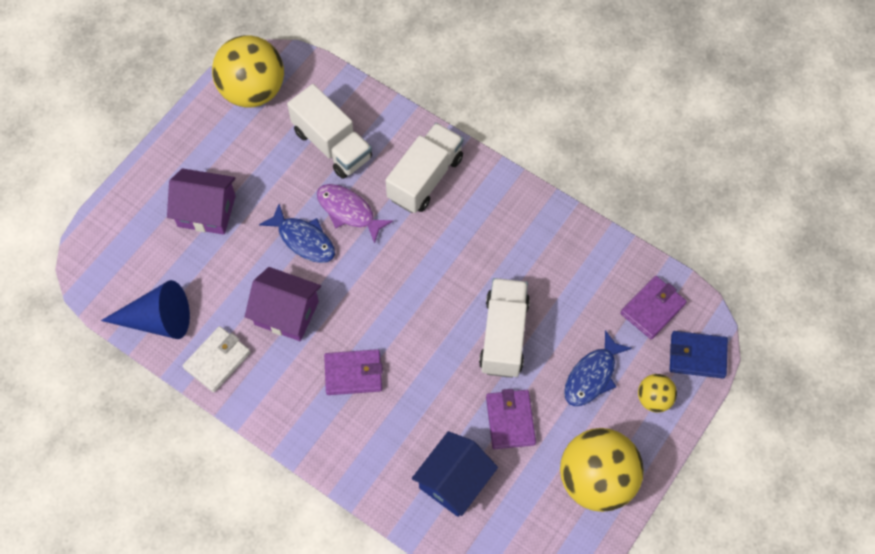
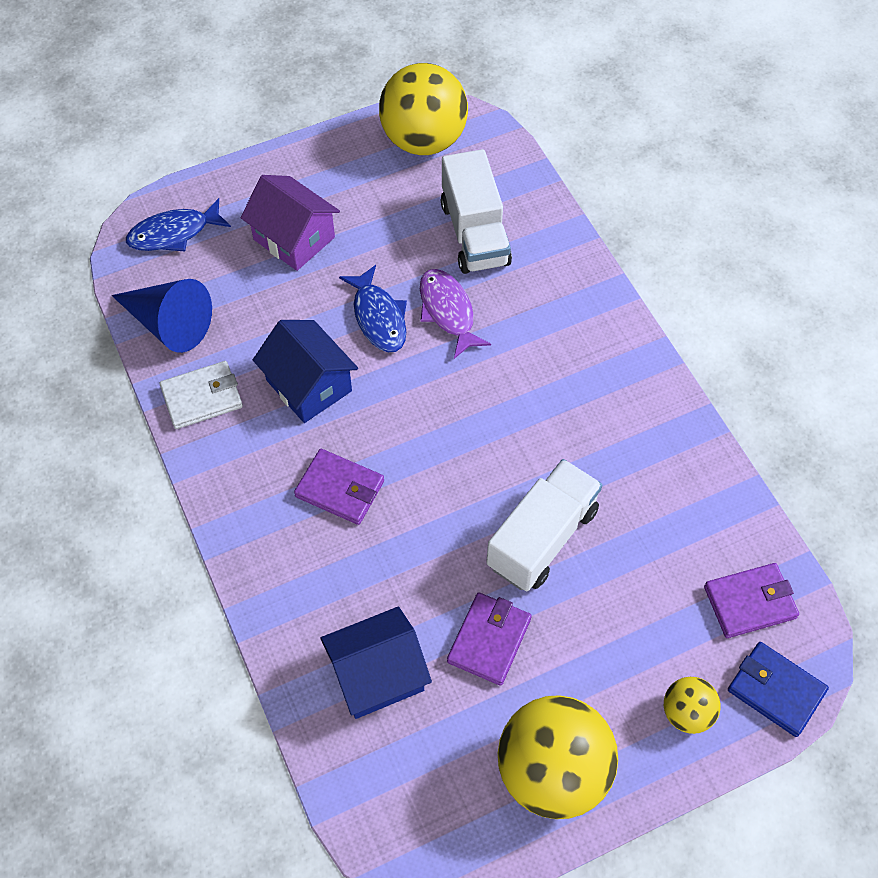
camera: 30 degrees right, 5 degrees down
(286, 313) = (309, 385): purple house -> blue house
(425, 178) = (558, 317): white truck -> none
(592, 376) = (623, 642): blue fish -> blue fish (174, 233)

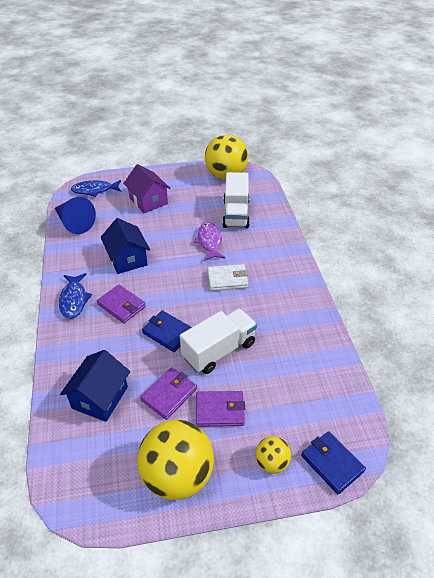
camera: 15 degrees right, 15 degrees down
(202, 397) = (74, 254): white wallet -> white wallet (227, 279)
(377, 674) = (100, 397): blue house -> blue house turned 60 degrees counterclockwise
(378, 317) = (174, 238): blue fish -> blue fish (74, 300)
(443, 525) = (168, 333): none -> blue wallet
(749, 602) = (329, 410): purple wallet -> purple wallet (219, 410)

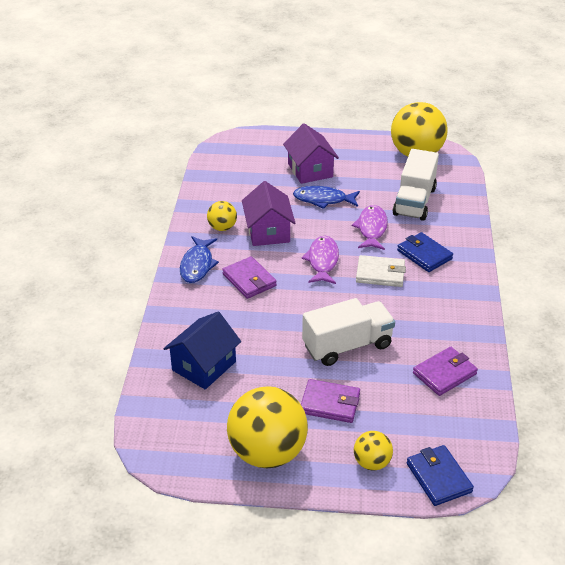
camera: 15 degrees right, 5 degrees down
(74, 223) = (216, 182): blue cone -> none
(88, 262) = (222, 227): none -> yellow ball
(94, 190) = (248, 148): blue fish -> blue fish (323, 199)
(127, 259) = (268, 232): blue house -> purple house
(168, 333) = (294, 317): blue wallet -> blue wallet (424, 255)
(169, 394) = (279, 378): purple wallet -> purple wallet (444, 373)
(178, 277) = (323, 261): none -> purple fish

